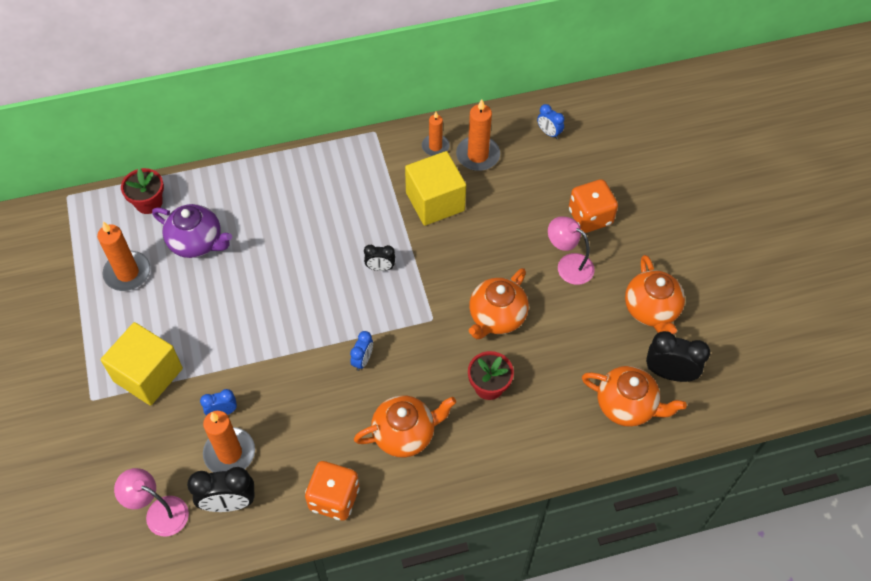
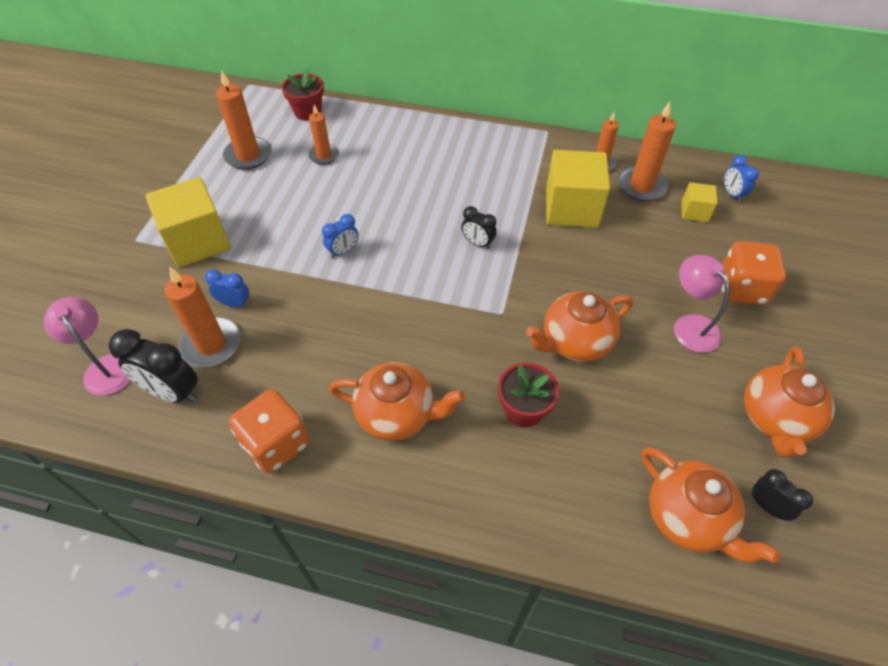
camera: 30 degrees right, 5 degrees down
(197, 242) = (324, 156): purple teapot -> orange candle
(362, 360) = (403, 319): blue clock -> blue clock (343, 251)
(528, 162) = (694, 212): none -> yellow cube
(669, 373) = (767, 506): black clock -> black clock, size x0.58

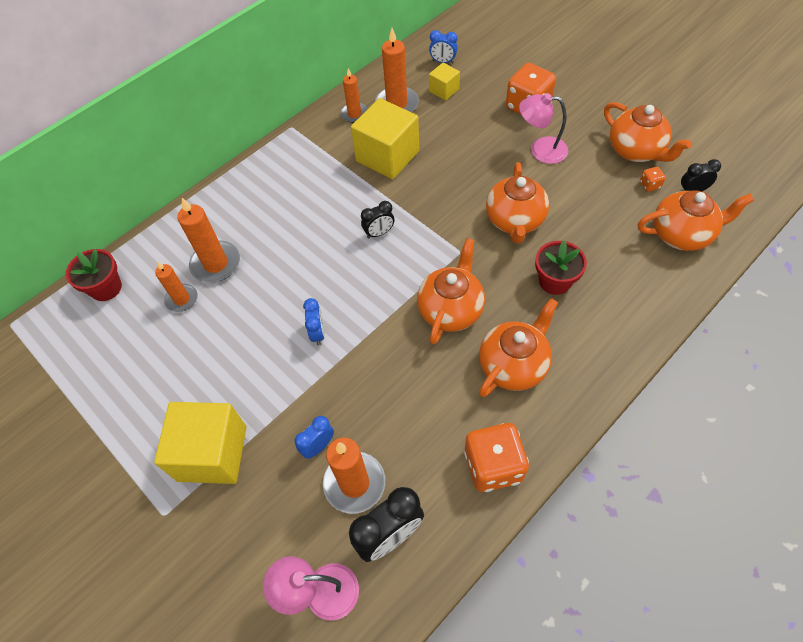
camera: 55 degrees left, 5 degrees up
(248, 155) = (124, 364): orange candle -> orange candle (216, 264)
(429, 335) = (451, 309): none -> orange teapot
(735, 454) = (649, 185): none -> orange dice

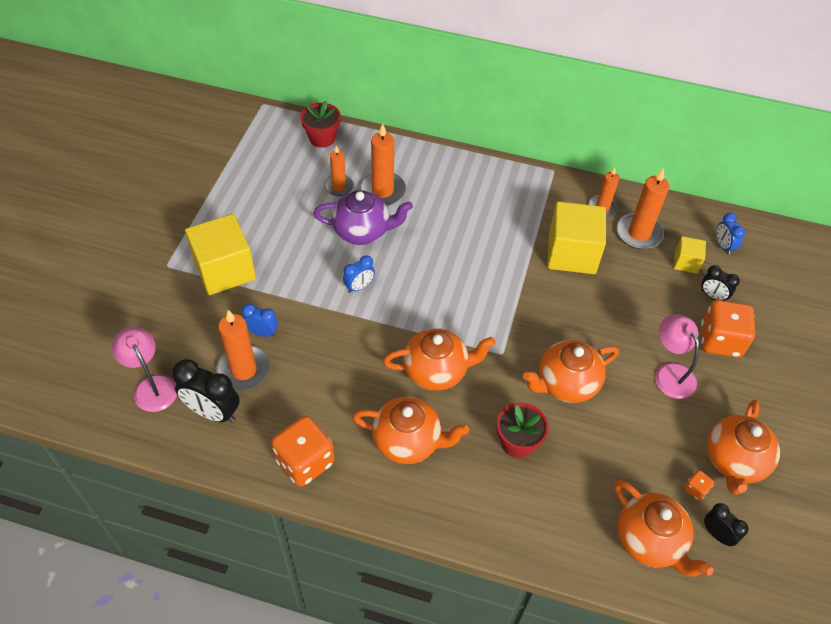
camera: 55 degrees right, 5 degrees down
(253, 302) = (363, 231): none -> purple teapot
(379, 233) = (483, 284): black clock -> black clock (712, 296)

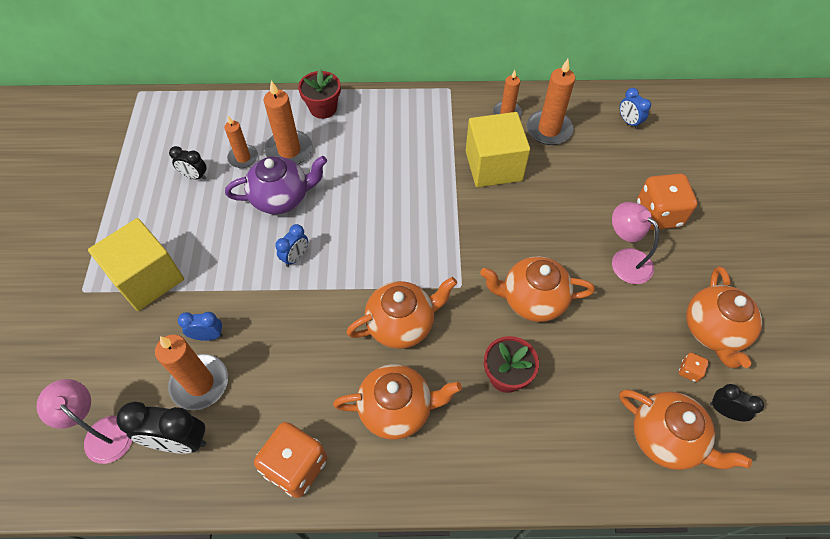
camera: 15 degrees left, 5 degrees up
(322, 138) = (211, 112): red flower pot -> red flower pot (323, 108)
(566, 384) = (532, 300): orange teapot -> orange teapot turned 45 degrees clockwise
(686, 262) = (601, 146): yellow cube -> none
(712, 296) = (636, 173): black clock -> black clock (194, 176)

